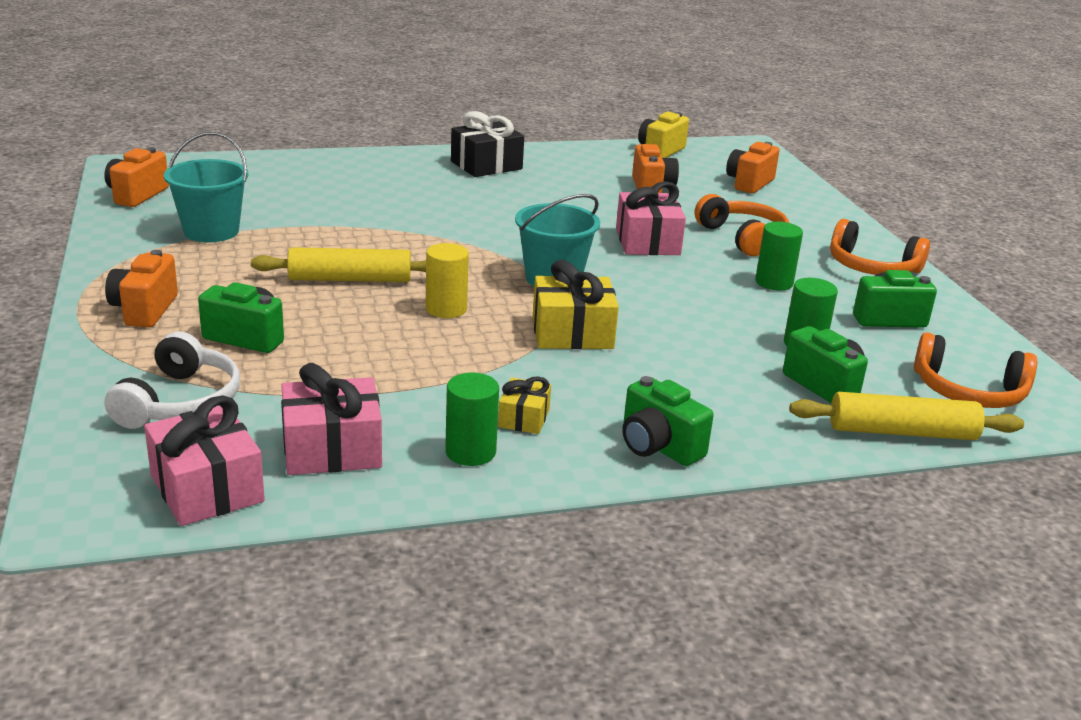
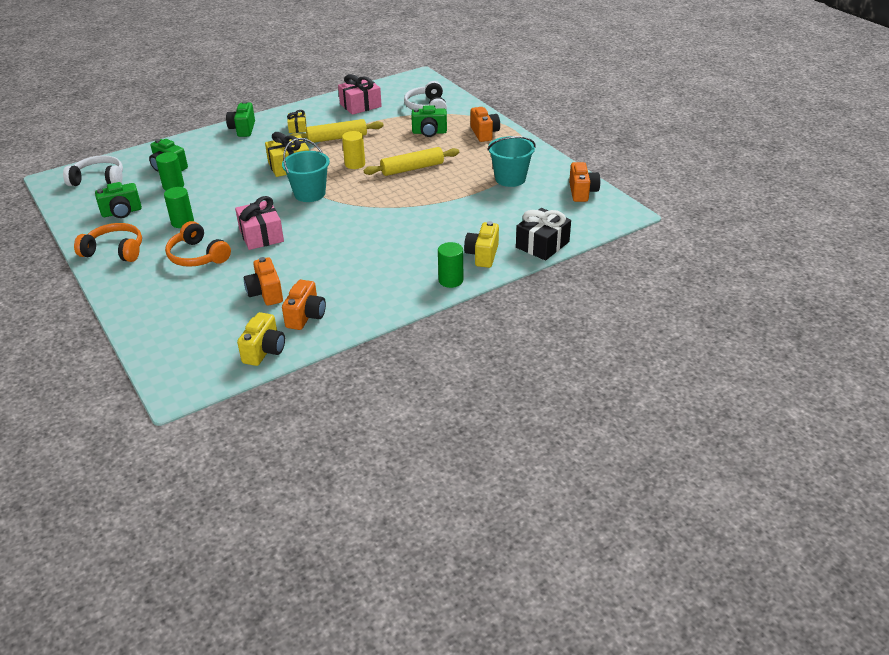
camera: 165 degrees right, 10 degrees up
(207, 488) = (390, 89): pink gift -> none
(363, 167) = (482, 255): none -> yellow camera
(470, 452) = (312, 114): green cylinder -> green cylinder (451, 280)
(486, 165) = (399, 284): black gift -> black gift (542, 244)
(658, 447) = (243, 129): green camera -> green camera turned 120 degrees counterclockwise
(749, 183) = (186, 323): orange camera -> orange camera (306, 316)
(902, 432) = (140, 155): yellow rolling pin -> yellow rolling pin (337, 138)
(968, 391) = (98, 179): orange headphones -> white headphones

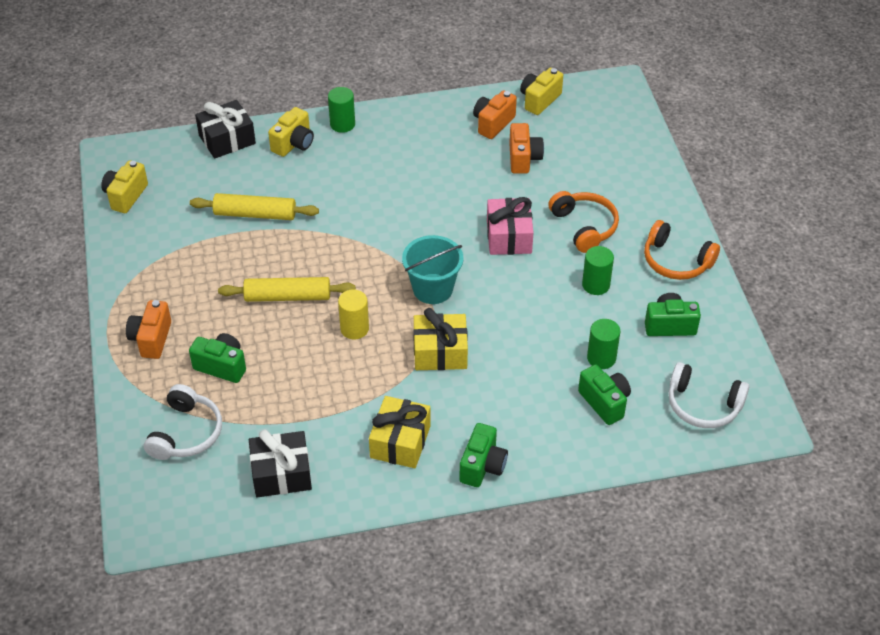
camera: 160 degrees left, 10 degrees up
(297, 128) = (400, 442): yellow gift -> yellow gift, size x1.78
(337, 138) = (353, 396): yellow rolling pin -> yellow rolling pin (255, 214)
(360, 105) = (281, 474): pink gift -> black gift
(510, 179) = (185, 241): turquoise bucket -> none
(582, 192) = (125, 196): orange camera -> yellow camera

